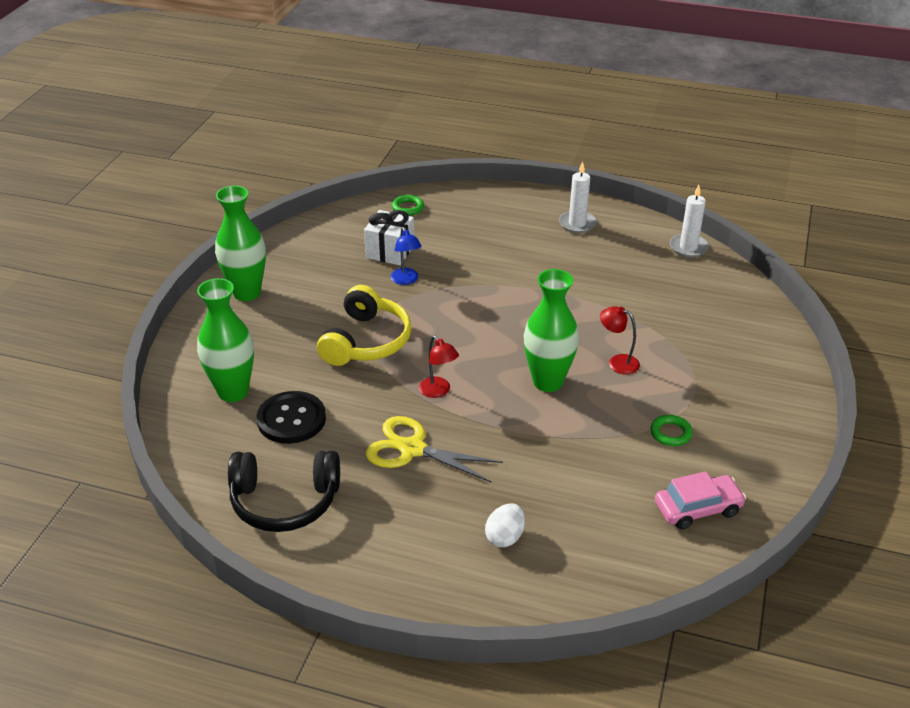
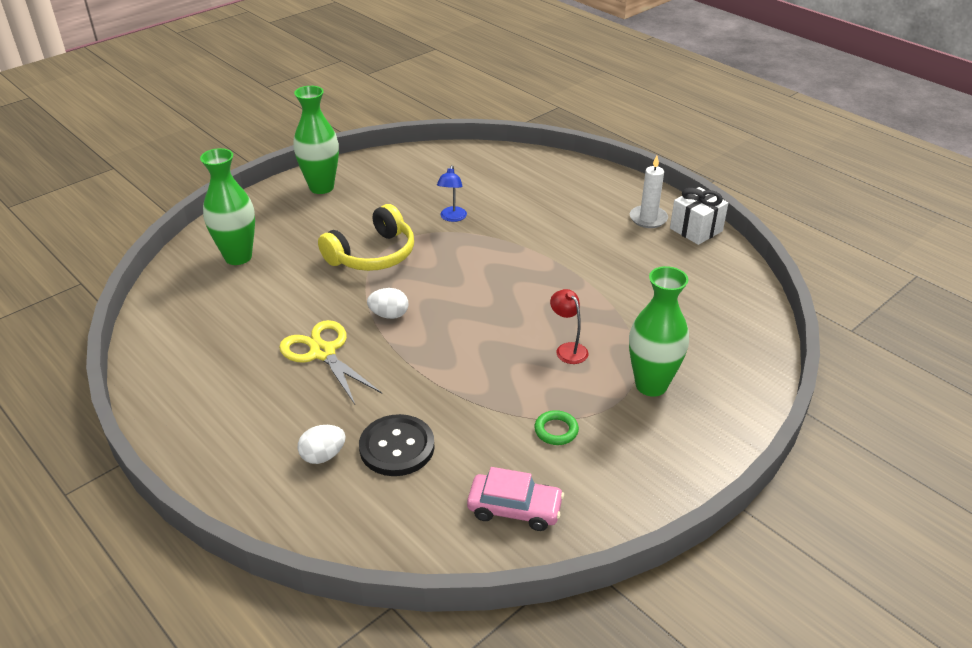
camera: 30 degrees right, 0 degrees up
(284, 501) = (190, 353): black headphones -> none
(291, 419) = (257, 293): black button -> black button (397, 447)
(390, 251) = (462, 191): white gift -> white gift (696, 230)
(408, 208) = (510, 161): green ring -> none
(438, 391) = (389, 315): red lamp -> white egg
(548, 382) = (488, 342): green vase -> green vase (651, 385)
(688, 247) = (738, 272): white candle -> none

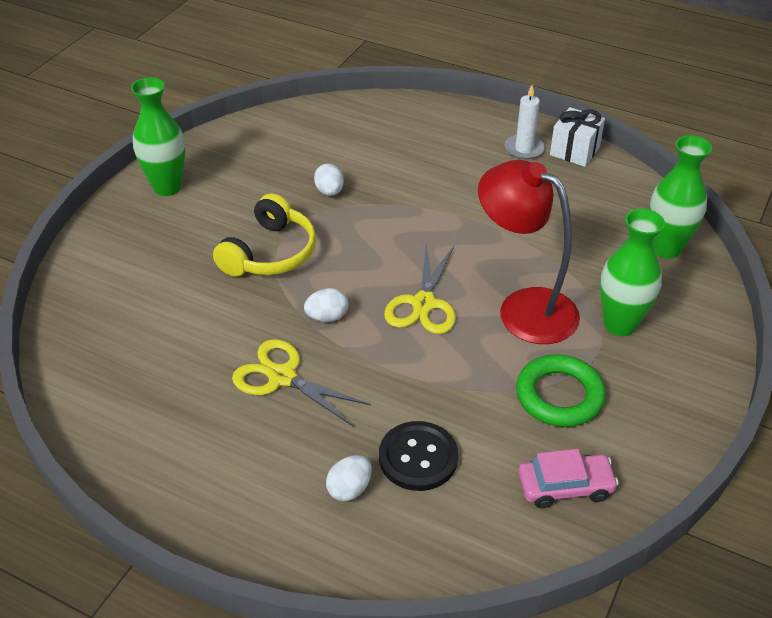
camera: 20 degrees left, 5 degrees up
(238, 257) = (122, 291): green vase -> green vase (666, 248)
(452, 218) = (329, 192): blue lamp -> white egg
(479, 324) = (424, 304): none -> yellow scissors
(556, 430) = (559, 396): green ring -> green ring, size x1.97
(568, 349) = (524, 308): red lamp -> red lamp, size x2.39

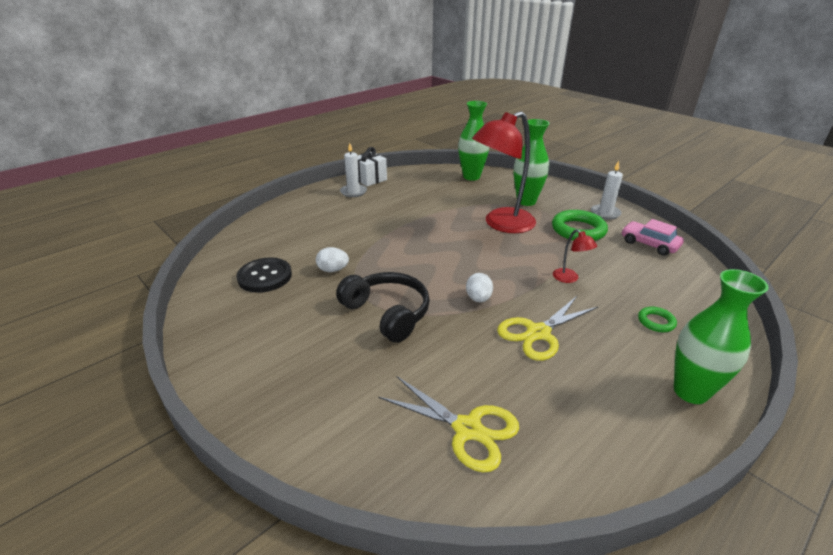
camera: 70 degrees left, 10 degrees down
(167, 187) = (242, 362): green vase -> green vase (690, 391)
(270, 253) = (387, 313): yellow headphones -> black headphones
(349, 489) = (656, 322): white egg -> green ring
(412, 396) = (569, 278): none -> red lamp
(418, 457) = (626, 288): black button -> black button (265, 276)
(424, 304) = (482, 256): yellow scissors -> yellow scissors (467, 429)
(565, 486) = (649, 244): pink car -> pink car turned 60 degrees counterclockwise
(644, 427) = (605, 213): none -> white candle

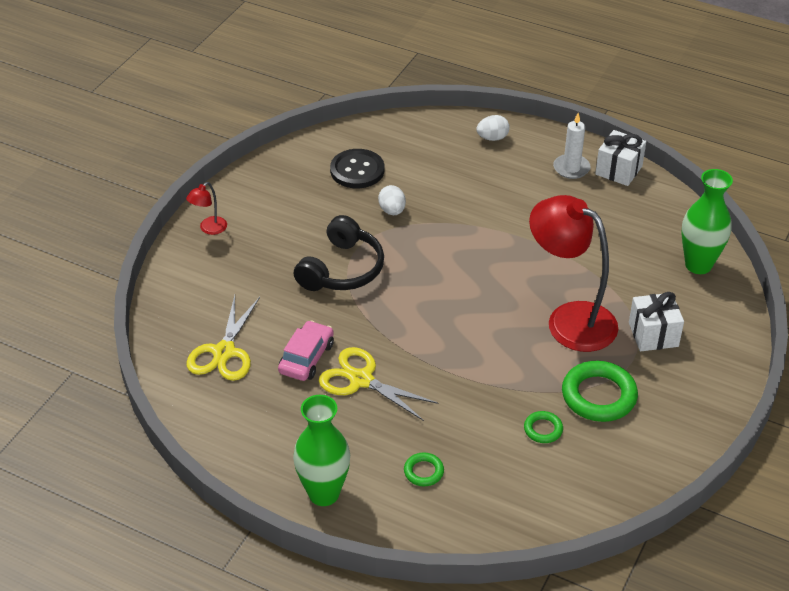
camera: 70 degrees right, 10 degrees up
(478, 298) = (396, 327): white egg -> white egg (492, 138)
(526, 201) = (653, 334): green vase -> white gift
(569, 278) = (473, 396): red lamp -> red lamp (209, 229)
(605, 213) = (669, 422): white candle -> none
(609, 257) = (543, 429): none -> green ring
(649, 244) = (602, 470): pink car -> pink car (306, 358)

